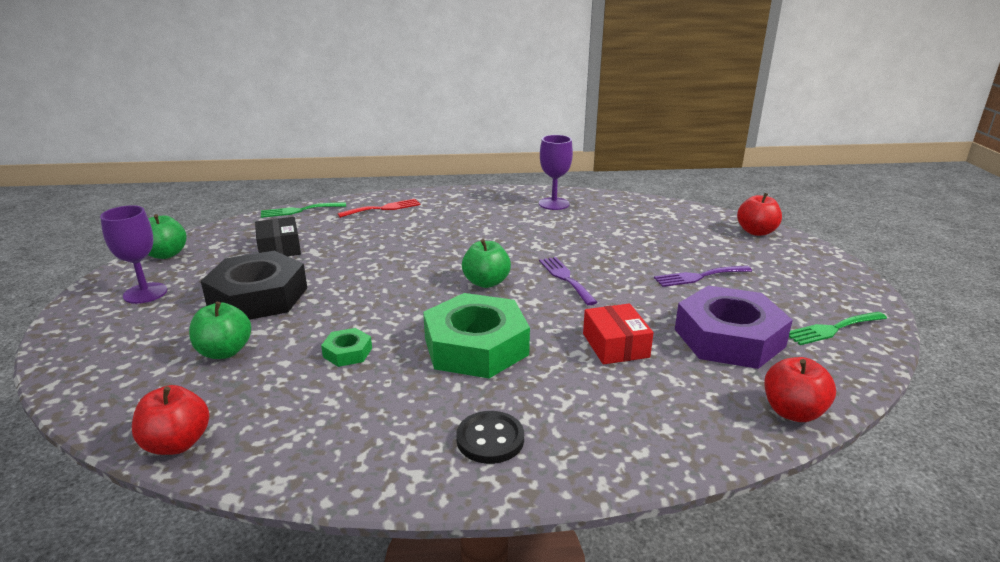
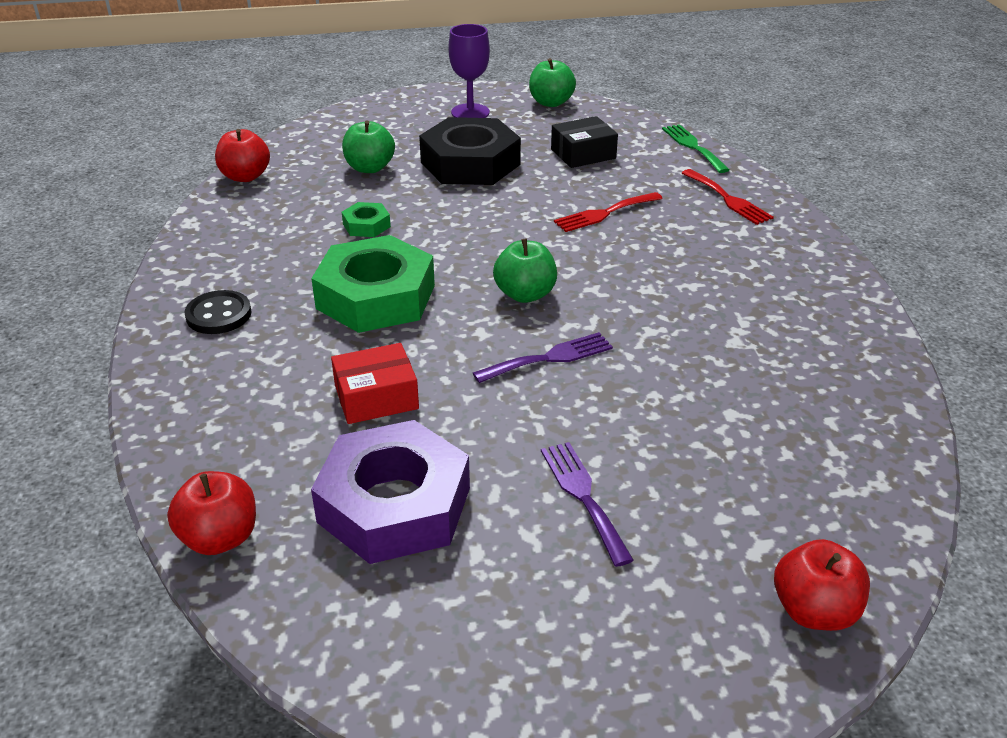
camera: 85 degrees right, 10 degrees up
(382, 247) = (604, 213): none -> red fork
(554, 204) = (827, 345): purple goblet -> none
(833, 329) = (422, 637): green fork -> none

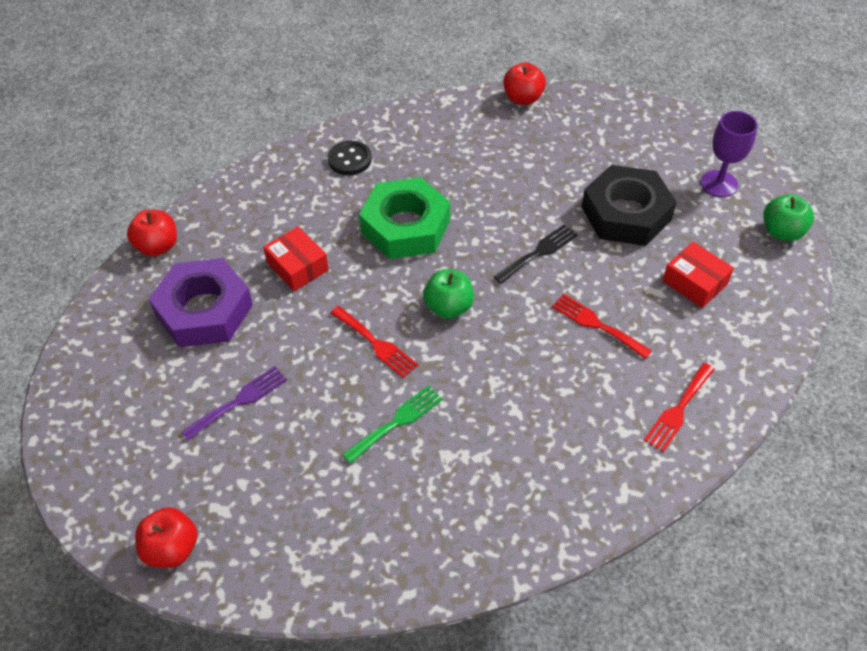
camera: 70 degrees right, 15 degrees up
(366, 225) = (494, 187): green nut -> none
(369, 168) = (578, 157): green apple -> none
(485, 222) = (538, 252): none -> black fork
(549, 358) = (376, 344): purple fork -> red fork
(583, 154) = (694, 282): black box -> red box
(693, 146) = (768, 362): green fork -> green fork (397, 422)

